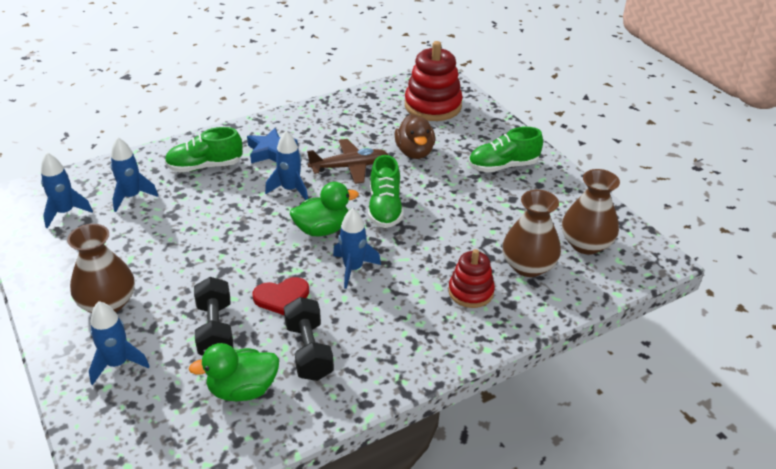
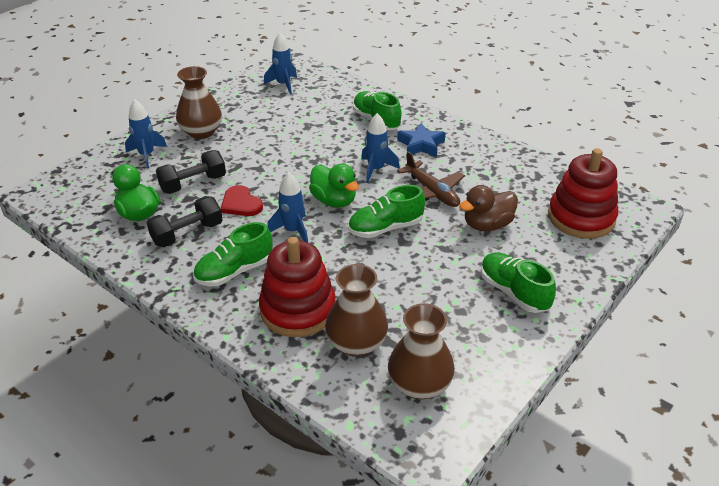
camera: 70 degrees right, 0 degrees up
(132, 197) = (317, 103): blue rocket -> none
(394, 325) = (234, 271): none -> green shoe
(471, 292) = (298, 309): red stacking toy -> red stacking toy, size x1.66

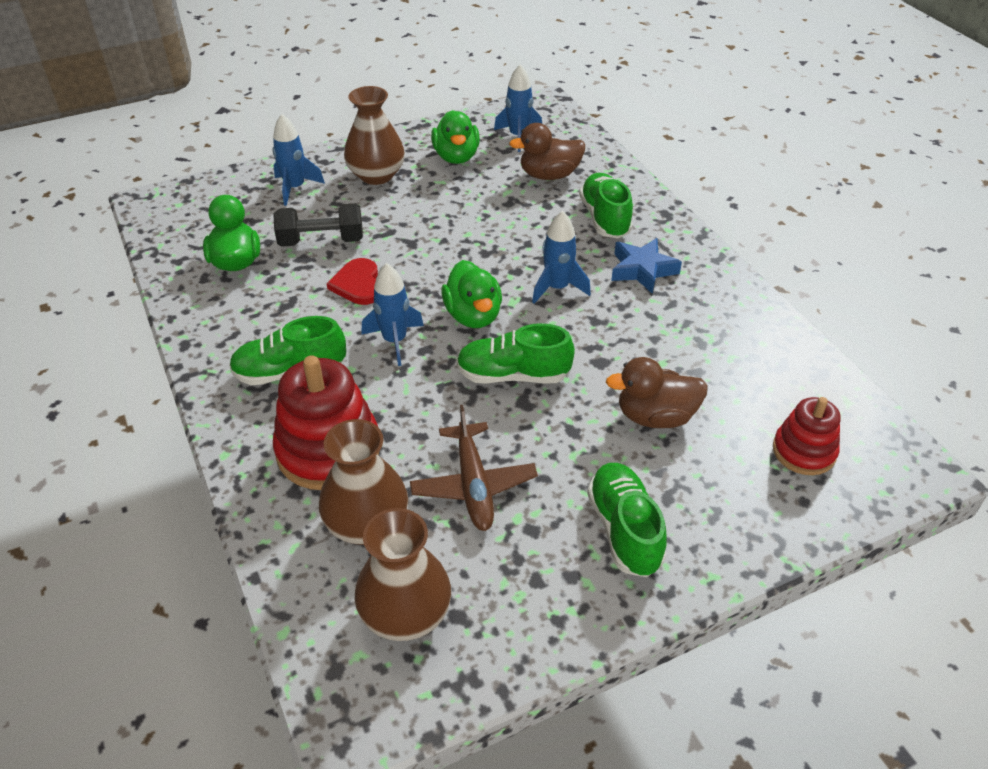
camera: 25 degrees right, 5 degrees up
(187, 234) = (271, 304): black dumbbell -> none
(250, 107) = (456, 157): none -> green duck
(321, 104) = (549, 175): none -> brown duck
(432, 192) = (611, 343): brown plane -> brown plane (473, 485)
(581, 218) = (803, 451): red stacking toy -> red stacking toy, size x0.60

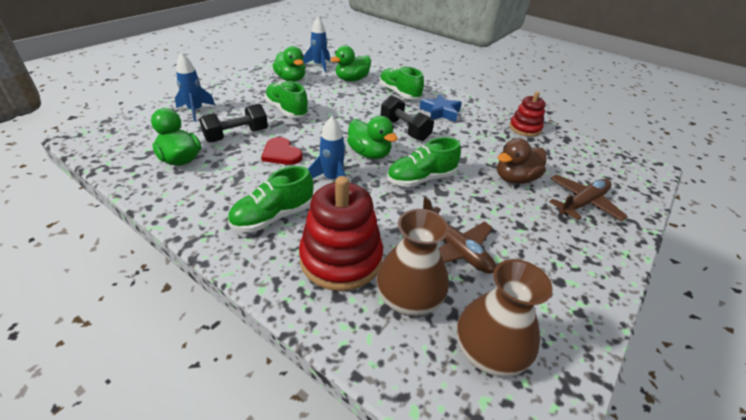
camera: 30 degrees left, 5 degrees down
(376, 175) = (247, 95): brown vase -> none
(549, 175) = (352, 79): brown duck -> green duck
(557, 288) = (404, 129): blue rocket -> black dumbbell
(624, 530) = (560, 243): green shoe -> green shoe (287, 110)
(724, 487) = (582, 203): none -> brown plane
(803, 451) = (597, 175): red stacking toy -> red stacking toy (525, 128)

